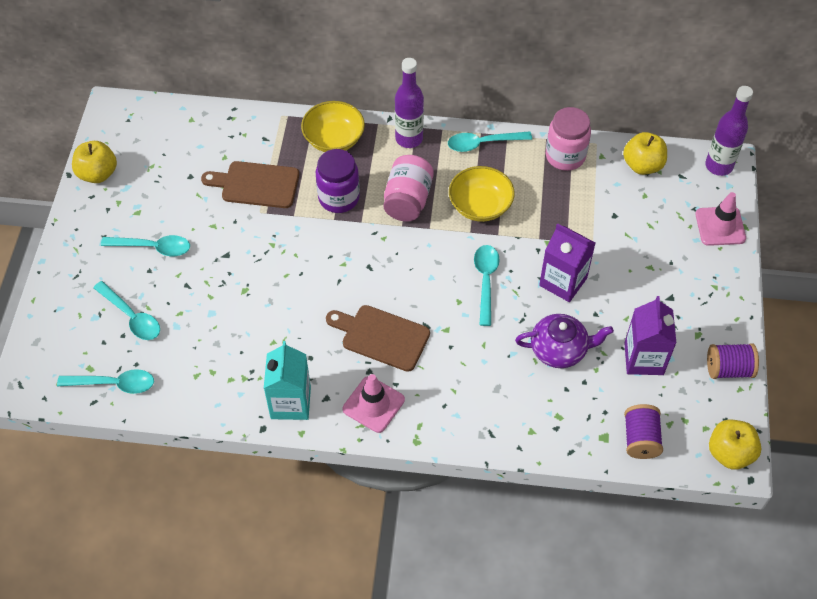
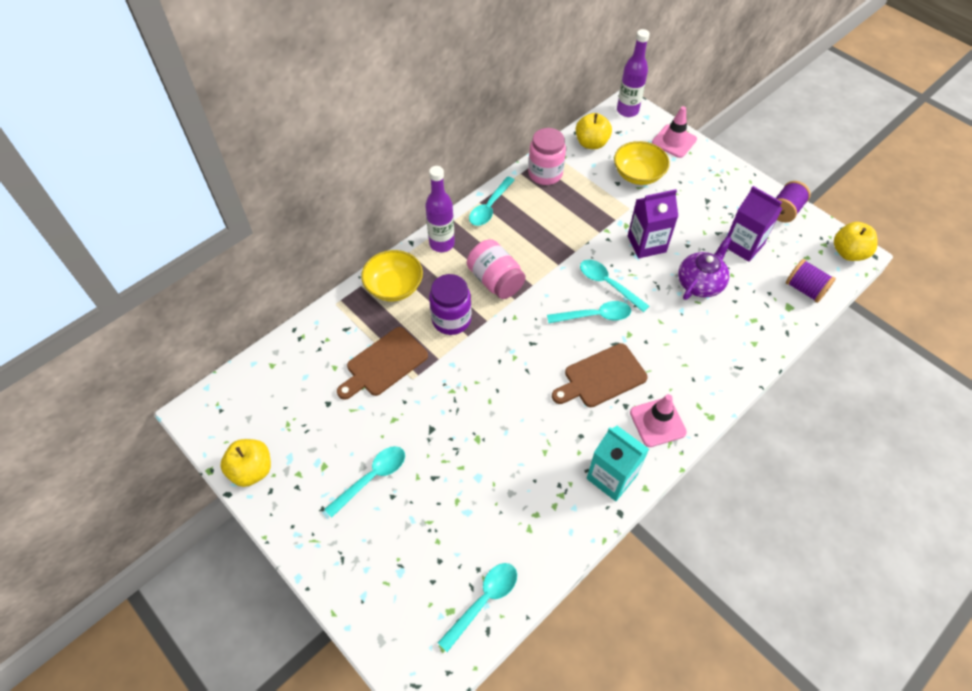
camera: 50 degrees left, 0 degrees up
(132, 317) = (427, 541): turquoise spoon -> turquoise spoon (595, 316)
(480, 206) = (541, 244): yellow bowl -> yellow bowl (638, 174)

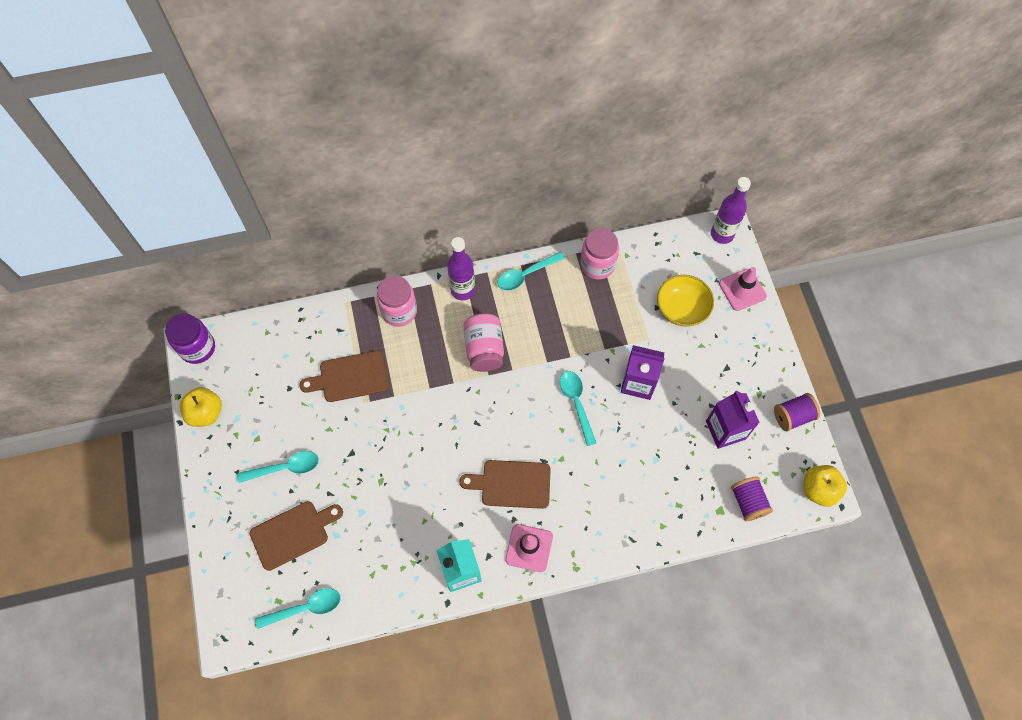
camera: 30 degrees right, 10 degrees up
(394, 287) = (399, 311): yellow bowl -> pink jar
(422, 535) = (293, 533): none -> brown cutting board
(451, 320) = (425, 366): purple jar -> purple jar (197, 348)
(591, 143) = (662, 253): yellow apple -> none
(595, 316) = (544, 426): turquoise spoon -> none
(700, 283) = (657, 445): purple teapot -> none

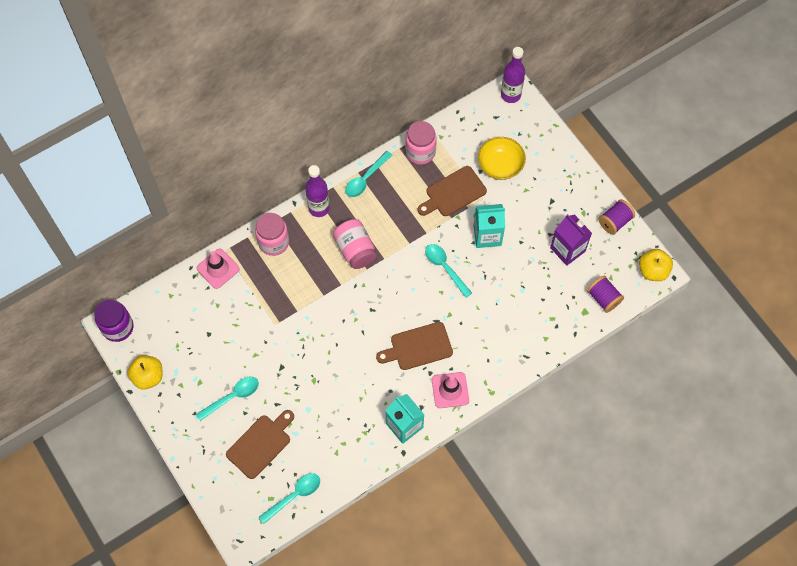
camera: 20 degrees left, 0 degrees up
(350, 377) = (255, 308): brown cutting board -> brown cutting board (453, 193)
(638, 382) = (487, 235): purple carton -> turquoise carton
(742, 290) = (542, 135): pink traffic cone -> pink traffic cone (218, 268)

